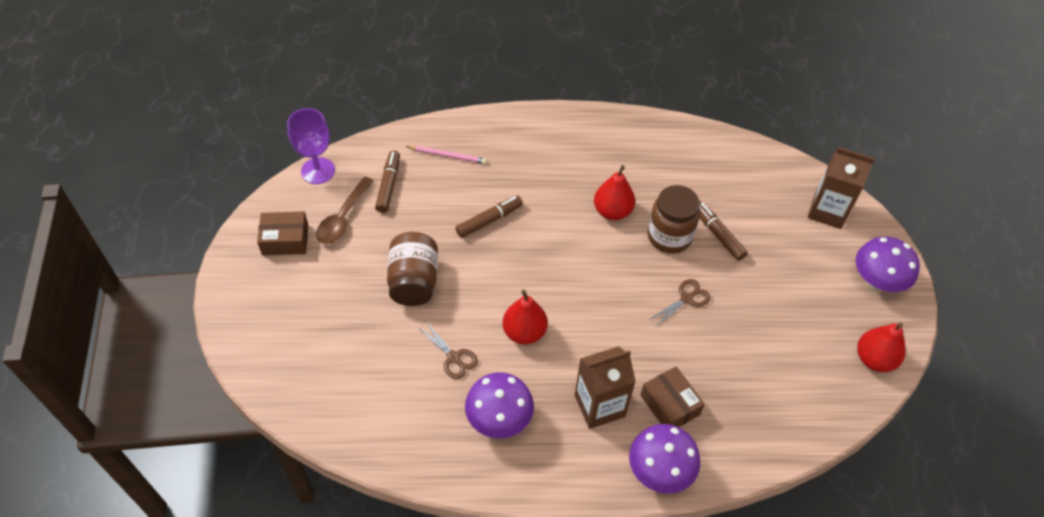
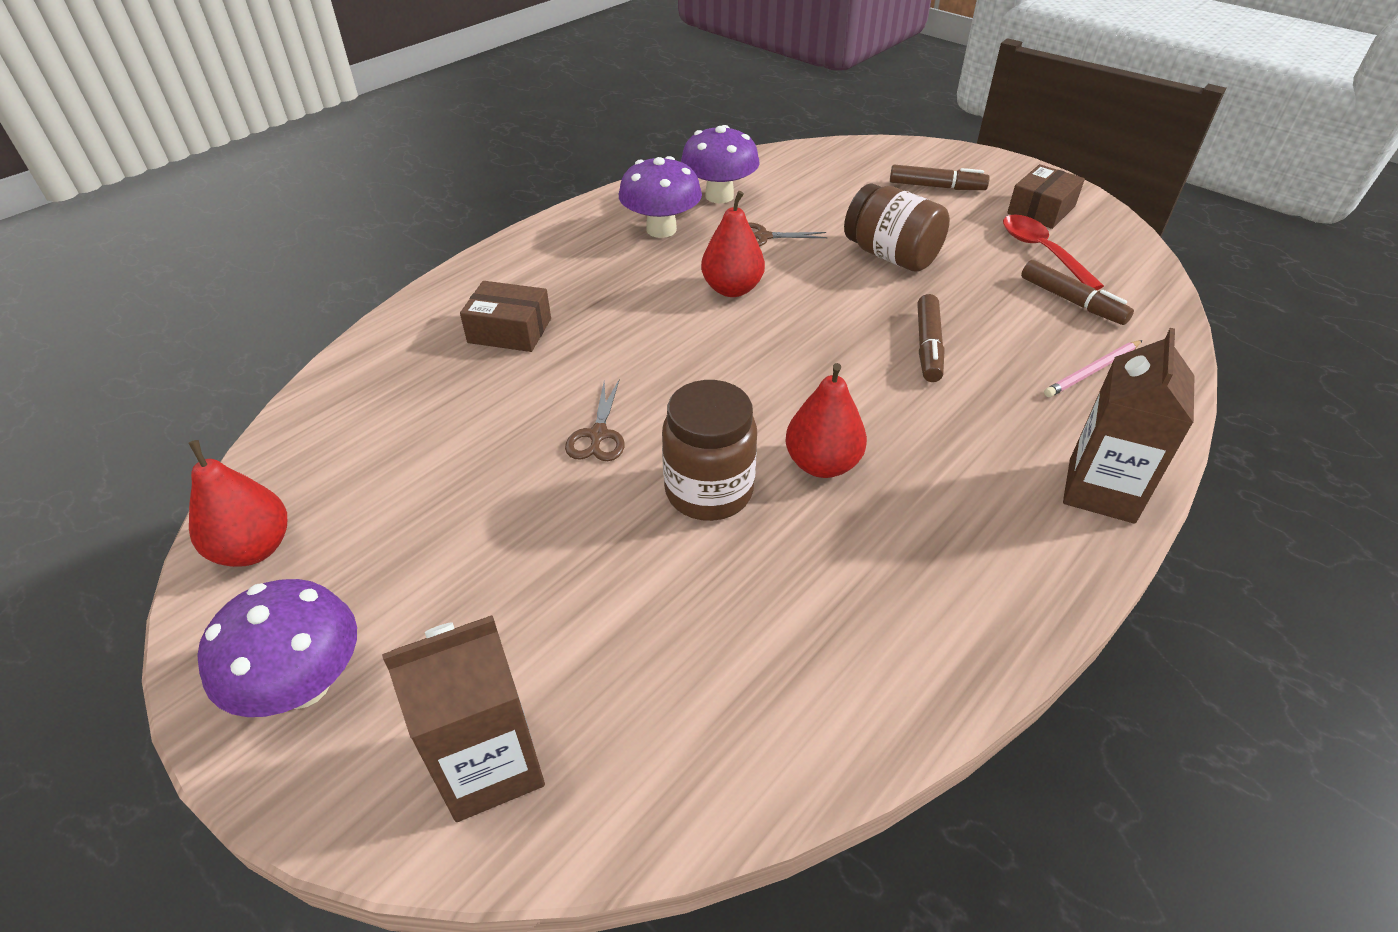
camera: 135 degrees right, 10 degrees down
(318, 171) = (1146, 265): purple goblet -> none
(343, 218) = (1042, 252): brown spoon -> red spoon
(599, 406) = (583, 288): brown carton -> brown carton (1101, 490)
(659, 471) = (469, 283): purple mushroom -> purple mushroom (719, 196)
(718, 234) = (645, 550): brown marker -> brown marker (936, 187)

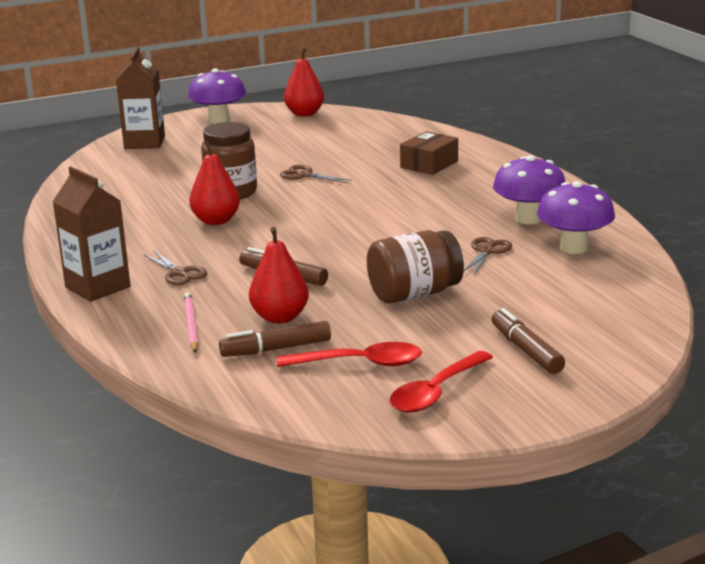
camera: 115 degrees right, 20 degrees down
(732, 289) = (419, 228): red pear -> red pear (280, 317)
(936, 187) = (526, 350): brown marker -> brown marker turned 120 degrees clockwise
(996, 431) = (179, 273): none -> brown scissors
(1041, 210) = (436, 392): brown box -> red spoon

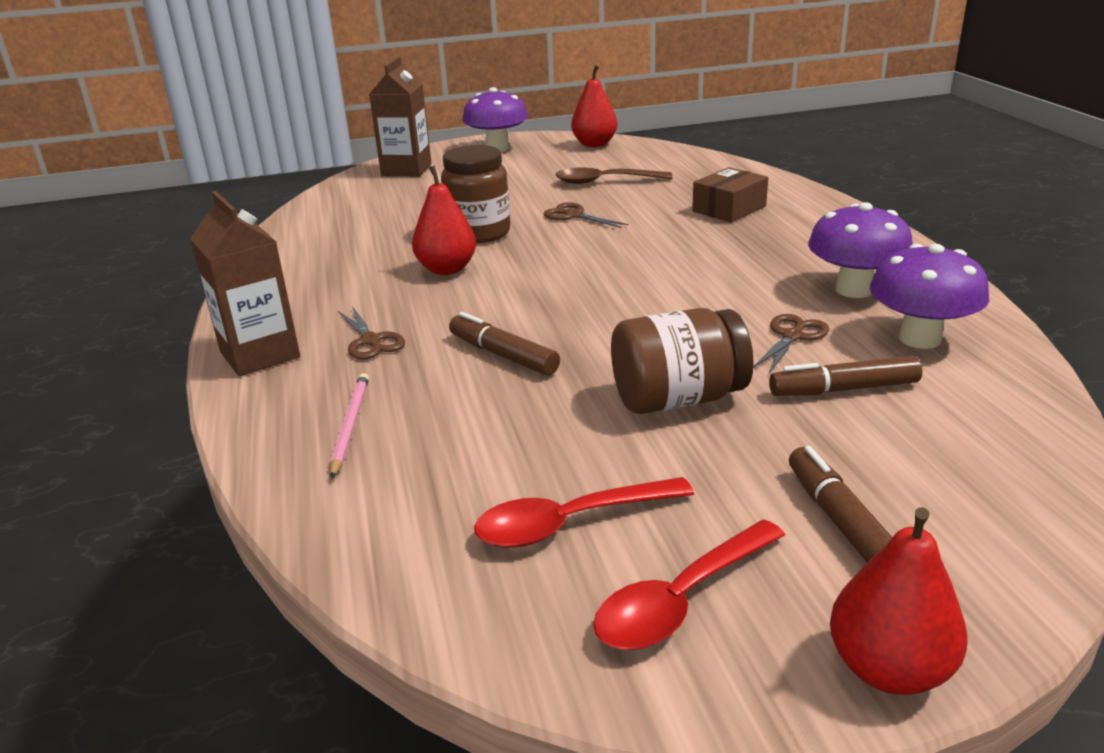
camera: 10 degrees right, 5 degrees up
(276, 349) = (452, 481): brown marker -> brown marker (843, 389)
(280, 317) = (476, 424): red pear -> red pear (888, 669)
(323, 146) = (605, 181): none -> brown spoon
(360, 363) = (570, 523): red spoon -> red spoon turned 150 degrees clockwise

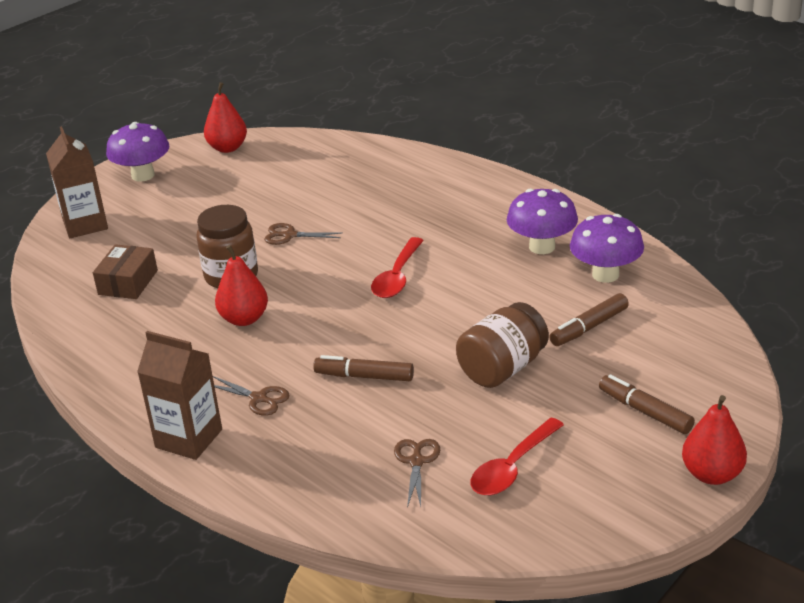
camera: 30 degrees left, 5 degrees up
(350, 425) = (320, 462): pink pencil -> none
(605, 181) = (279, 191): brown spoon -> none
(681, 600) = (601, 482): red spoon -> red spoon (397, 277)
(729, 209) = (402, 194): brown box -> brown box (128, 282)
(792, 336) = (532, 298): brown scissors -> brown scissors (416, 462)

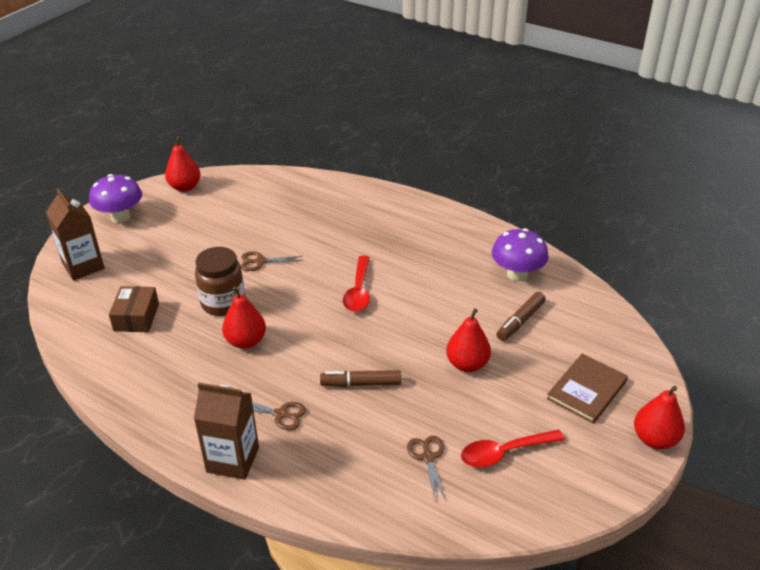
camera: 15 degrees left, 5 degrees up
(502, 368) = (467, 364): brown jar -> red pear
(512, 467) = (504, 452): red spoon -> red spoon turned 45 degrees clockwise
(542, 247) = (461, 255): purple mushroom -> none
(645, 411) = (587, 390): brown marker -> brown book

